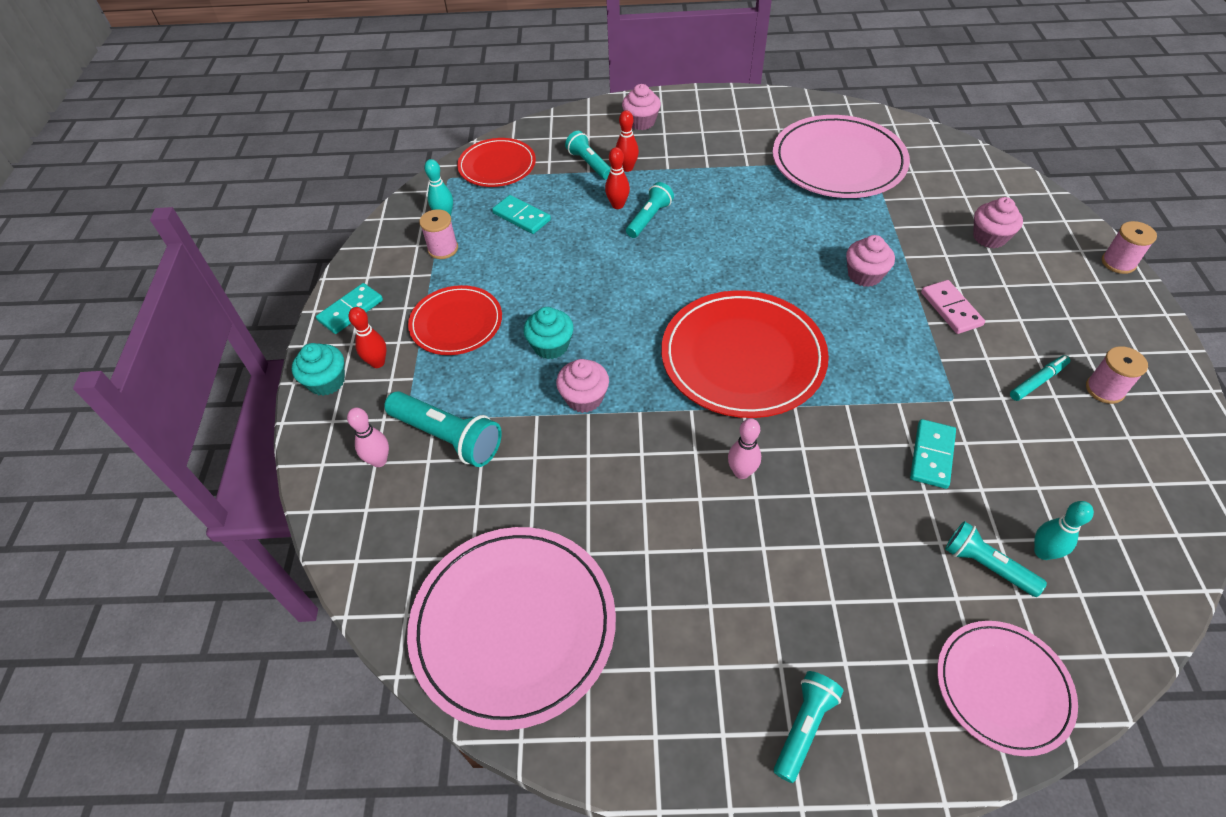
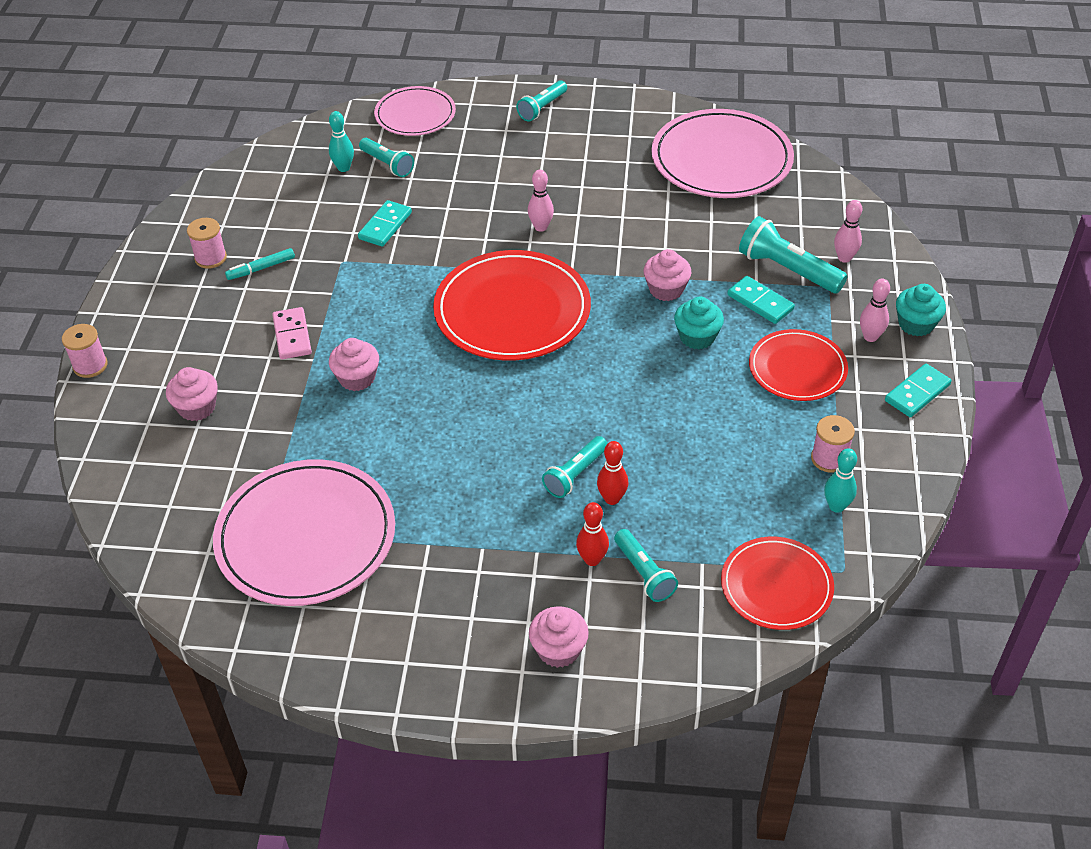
camera: 175 degrees left, 5 degrees down
(377, 362) = (870, 337): red bowling pin -> pink bowling pin
(521, 217) = (736, 494): turquoise domino -> turquoise domino (760, 302)

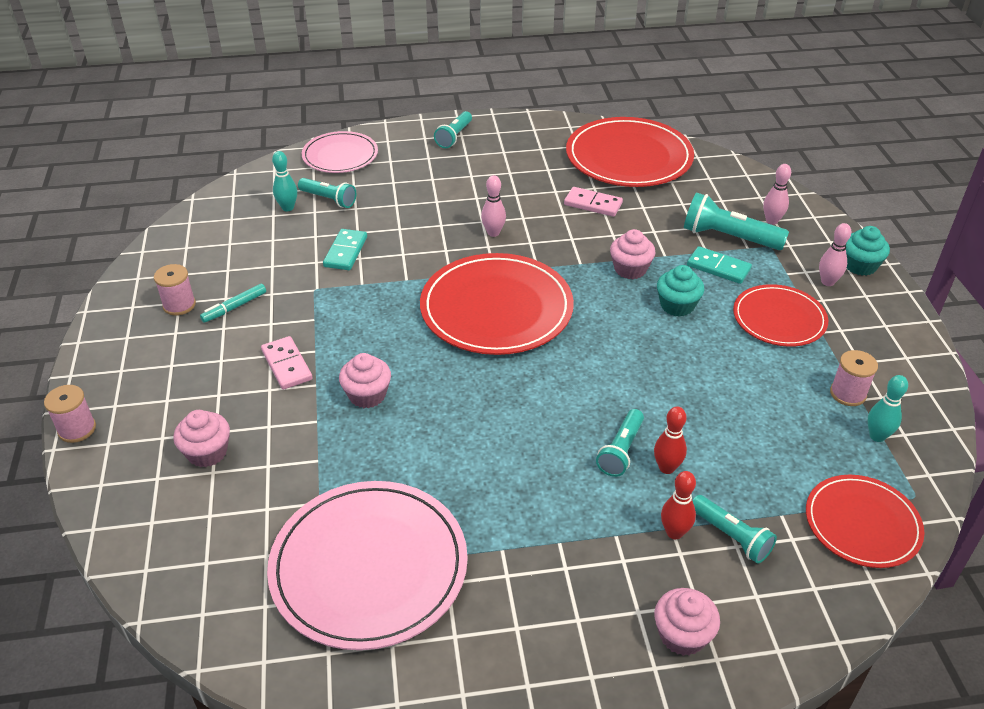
camera: 15 degrees left, 5 degrees down
(658, 210) = (593, 204): none -> pink domino
(721, 159) = (629, 157): pink plate -> red plate
(917, 393) = (892, 323): turquoise domino -> none

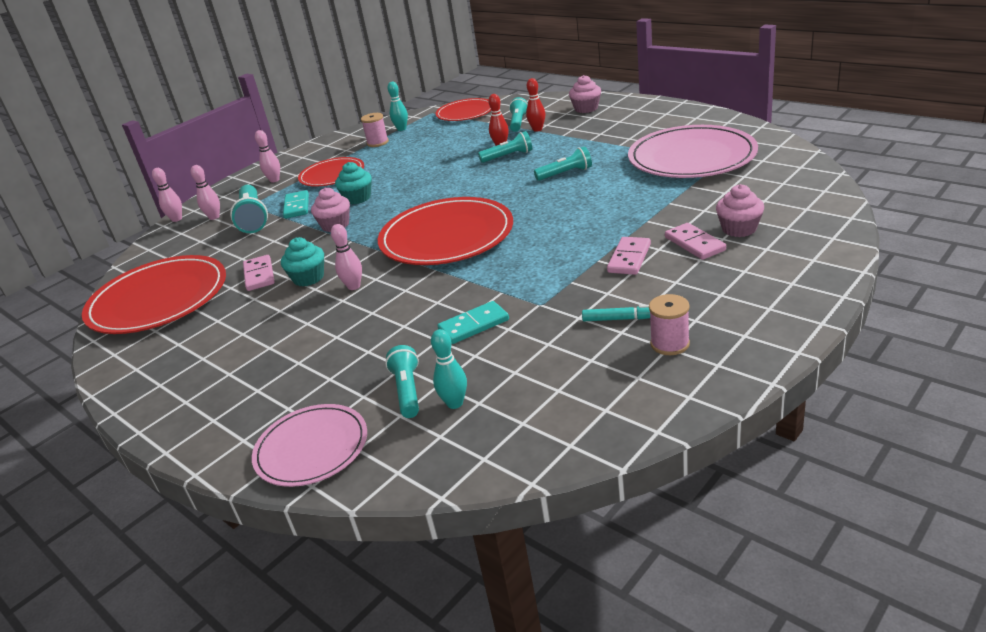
camera: 125 degrees left, 10 degrees down
(77, 429) = (835, 277): pink spool -> none
(238, 411) = (695, 244): none -> pink domino
(367, 395) = (598, 221): pink cupcake -> none
(454, 136) = (193, 403): turquoise flashlight -> turquoise flashlight (565, 173)
(803, 203) = (176, 219): none -> pink bowling pin
(860, 265) = (244, 180): turquoise cupcake -> turquoise cupcake (308, 278)

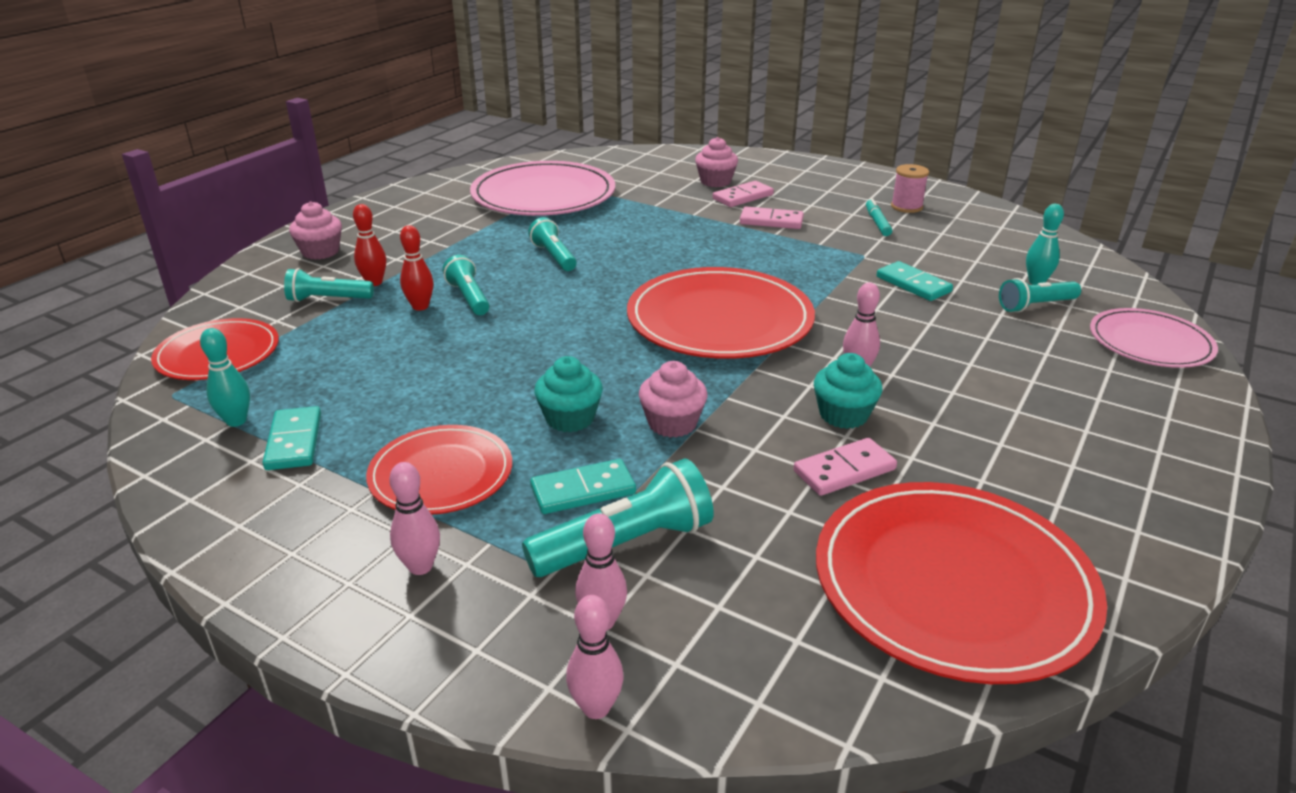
camera: 105 degrees left, 0 degrees up
(377, 142) = (294, 442): pink spool -> turquoise domino

